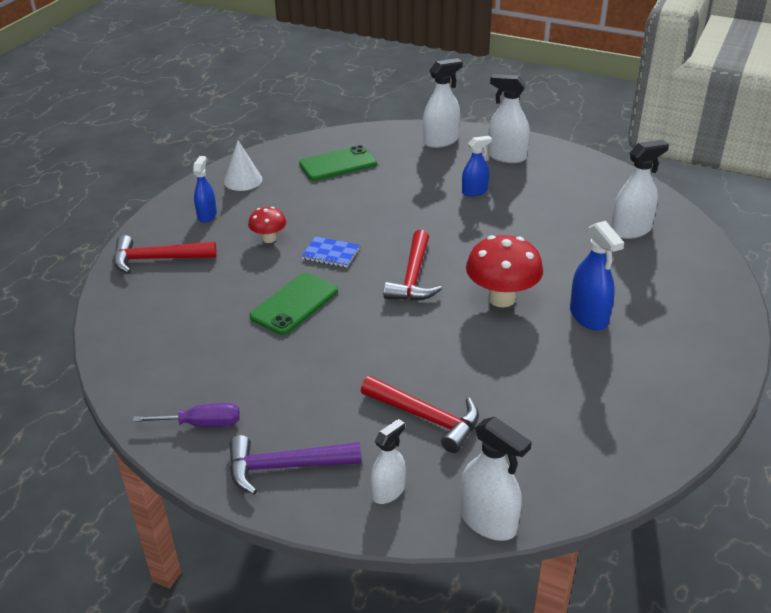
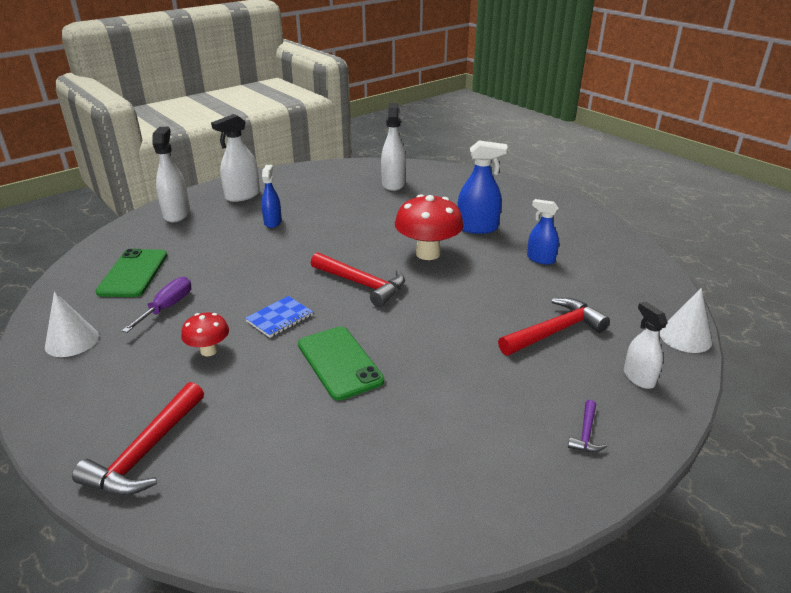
camera: 65 degrees left, 5 degrees down
(201, 424) = (493, 483): purple screwdriver -> purple screwdriver (167, 307)
(207, 215) = (105, 386): blue spray bottle -> blue spray bottle (540, 259)
(285, 466) = (586, 433): purple hammer -> purple hammer, size x0.49
(488, 521) = (685, 337): white spray bottle -> white cone

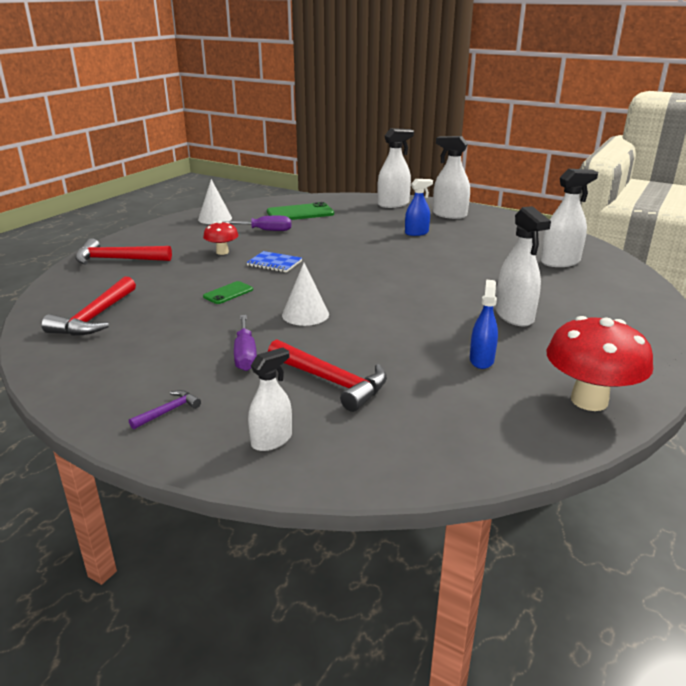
camera: 70 degrees right, 5 degrees down
(339, 362) = (228, 293): green phone -> green phone, size x0.56
(362, 284) = (346, 281): red hammer -> red hammer (95, 317)
(428, 253) = (428, 299): red mushroom -> red mushroom (589, 400)
(477, 228) = (514, 316): blue spray bottle -> white spray bottle
(492, 371) = (245, 355): none -> purple screwdriver
(586, 433) = (168, 411): purple hammer -> purple hammer turned 135 degrees clockwise
(685, 337) = (379, 476): white cone -> white cone (305, 314)

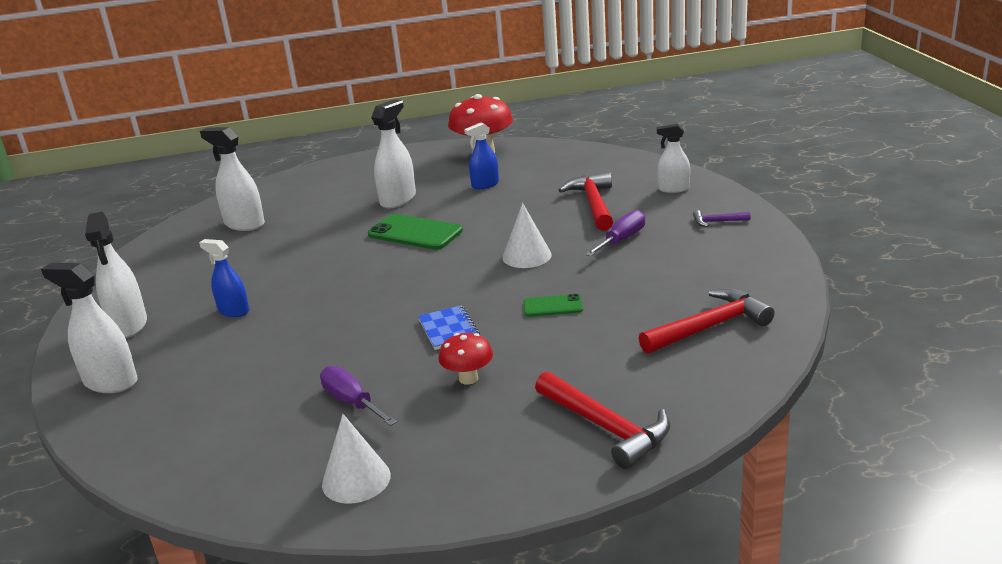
camera: 130 degrees left, 0 degrees up
(300, 213) = (238, 426): green phone -> green phone (415, 233)

